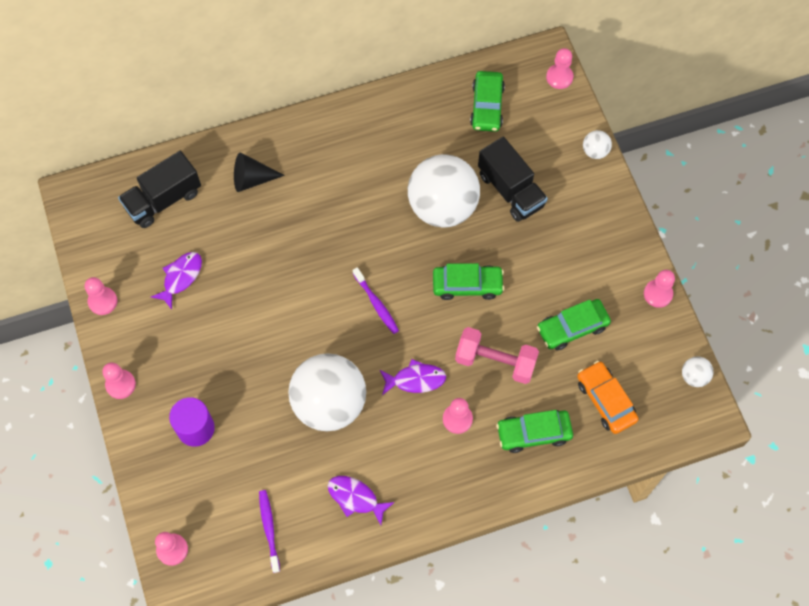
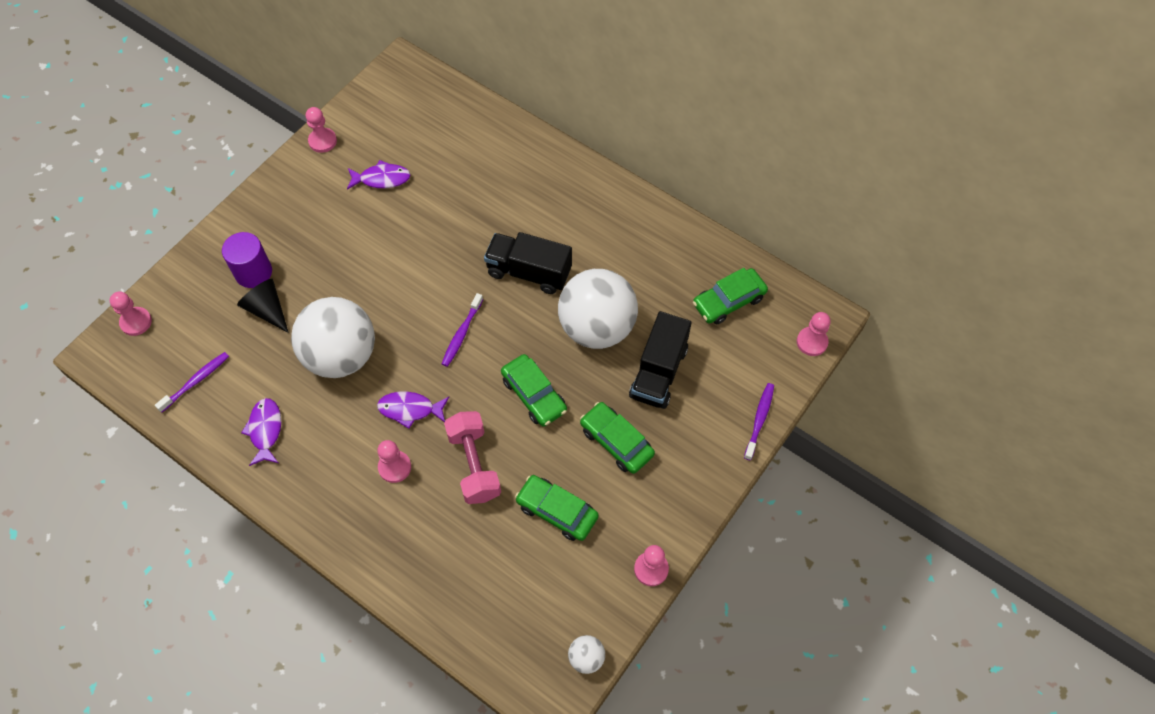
camera: 55 degrees right, 5 degrees down
(120, 384) = (258, 197): pink pawn -> none
(163, 199) = (443, 124): black truck -> black truck (529, 272)
(252, 179) = (510, 171): black cone -> black cone (267, 309)
(415, 380) = (410, 409): purple fish -> purple fish turned 135 degrees clockwise
(533, 433) = (424, 542): green car -> green car (616, 441)
(595, 151) = (759, 420): white ball -> purple toothbrush
(605, 400) = (502, 587): orange car -> none

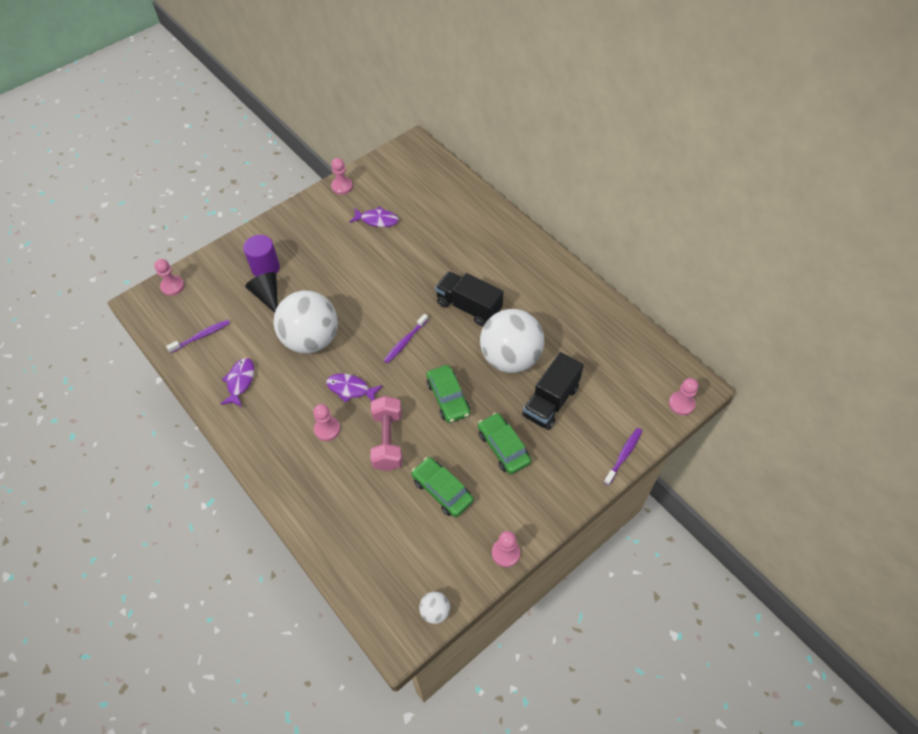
camera: 15 degrees right, 5 degrees down
(728, 301) = (620, 359): green car -> none

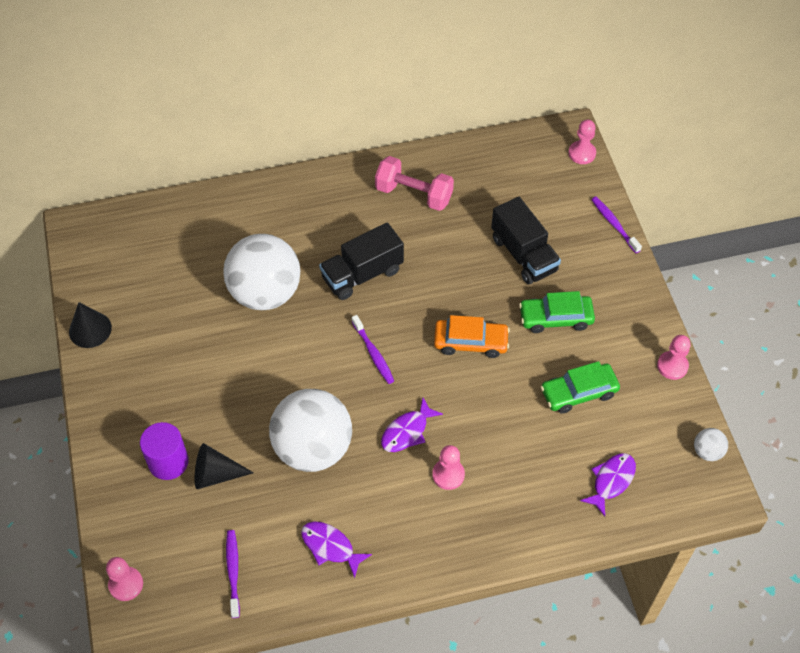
camera: 65 degrees left, 0 degrees up
(342, 186) = (90, 329): pink pawn -> black cone
(377, 220) = (173, 313): purple fish -> purple fish (611, 481)
(388, 440) = (494, 419): pink dumbbell -> pink dumbbell (414, 194)
(448, 398) = (470, 342): green car -> orange car
(510, 358) = (451, 265): white ball -> white ball (265, 293)

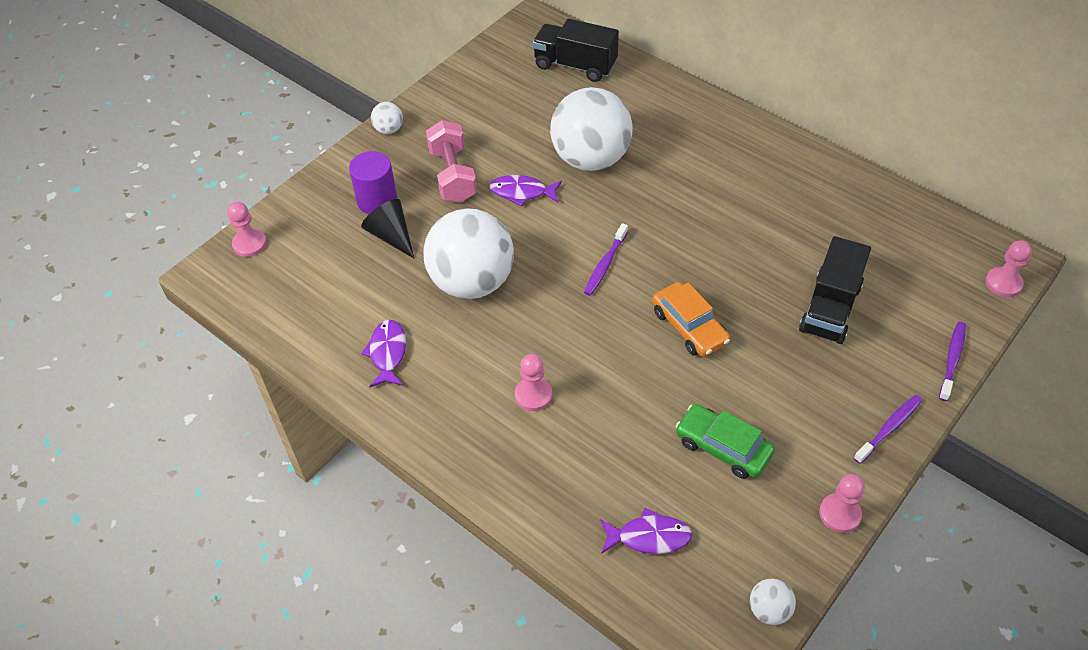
camera: 55 degrees right, 5 degrees down
(90, 329) = (451, 84): black cone -> none
(96, 406) = (389, 129): none -> white ball
(233, 572) = (312, 302): purple toothbrush -> purple toothbrush (889, 428)
(362, 274) = (677, 207): black truck -> black truck (575, 65)
(407, 431) = (549, 337): purple fish -> purple fish (522, 192)
(414, 194) = (801, 190): pink dumbbell -> pink dumbbell (453, 175)
(555, 318) = (787, 377): green car -> none

